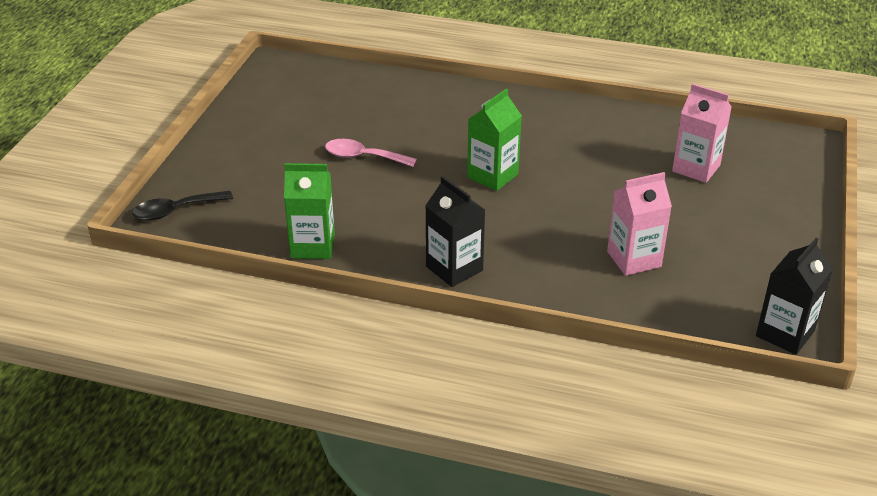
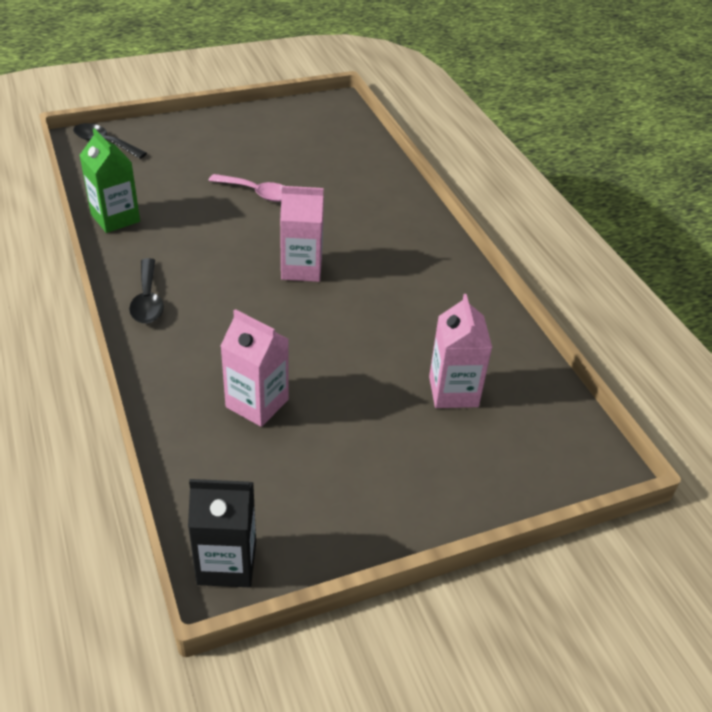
camera: 50 degrees right, 5 degrees up
(363, 157) = (257, 193): pink spoon -> pink spoon turned 135 degrees clockwise
(454, 268) = (147, 300): black carton -> black spoon
(492, 176) = (301, 268): green carton -> pink carton

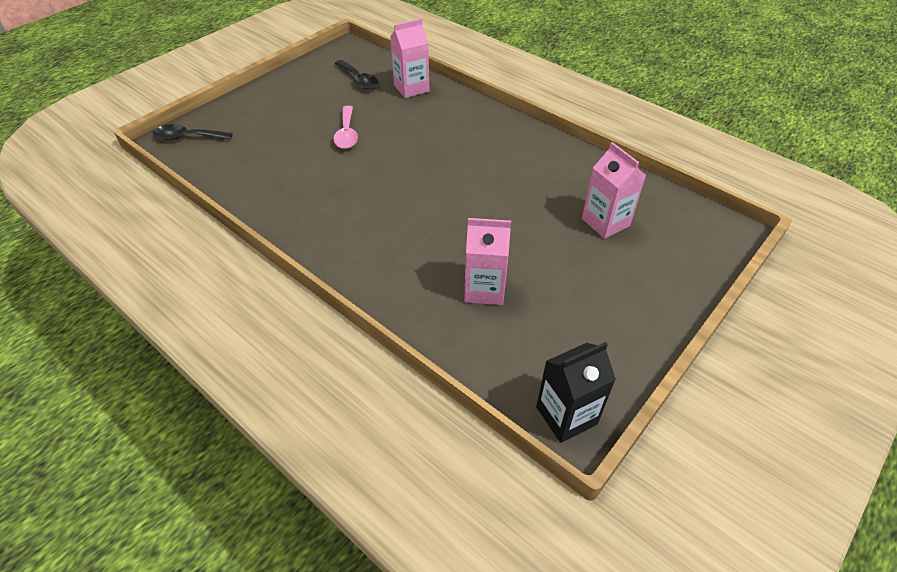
camera: 25 degrees left, 5 degrees up
(115, 218) = (250, 194): green carton -> none
(147, 300) = (334, 247): black spoon -> black spoon (359, 80)
(257, 193) = (347, 134): pink spoon -> pink spoon turned 90 degrees clockwise
(301, 268) = (429, 177): pink carton -> pink carton (411, 88)

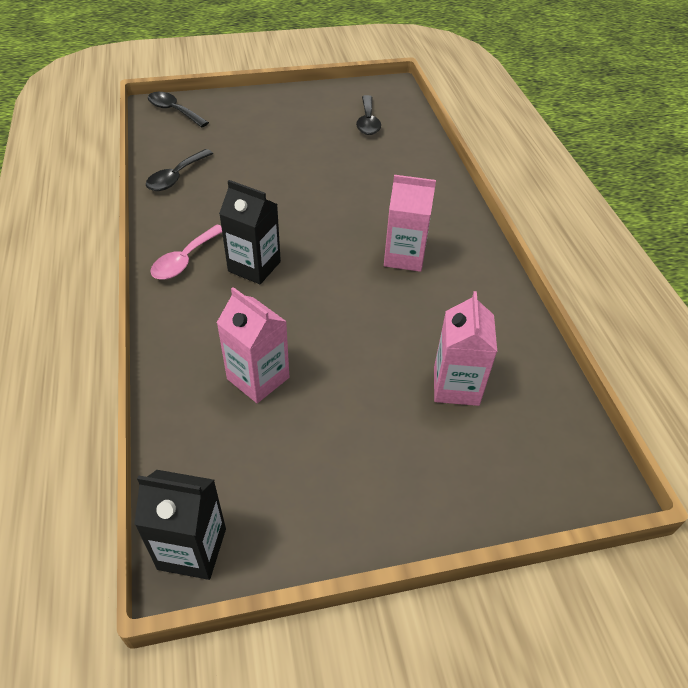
camera: 35 degrees right, 0 degrees up
(254, 187) = (176, 177): none -> black spoon
(347, 134) = (301, 167): pink spoon -> pink spoon (185, 260)
(395, 219) = (254, 266): none -> black carton
(411, 88) = (408, 151): pink carton -> pink carton (404, 257)

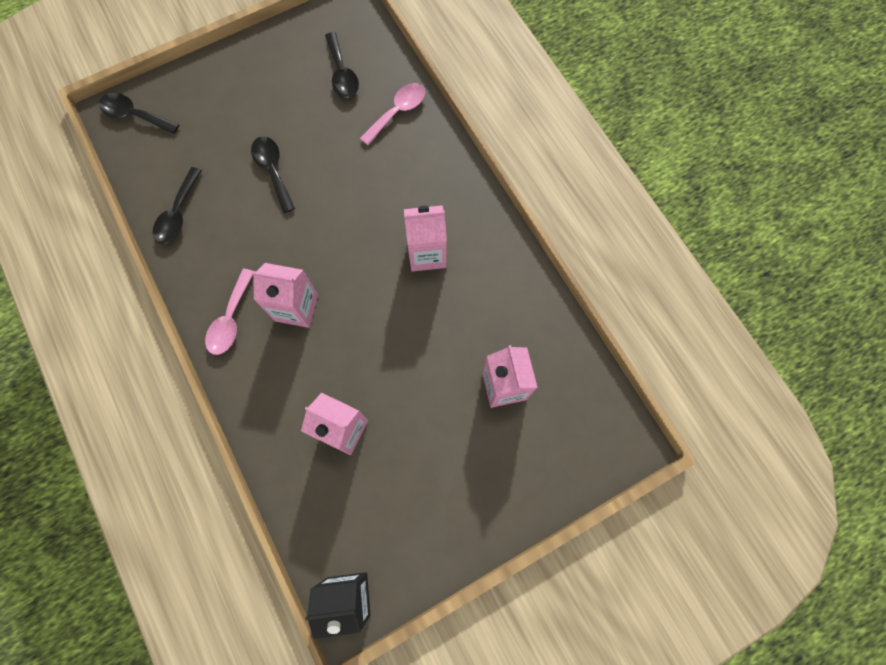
camera: 15 degrees left, 25 degrees up
(254, 266) = (296, 307): black carton -> pink carton
(277, 168) = (273, 170): none -> black spoon
(410, 155) = (398, 112): none -> pink spoon

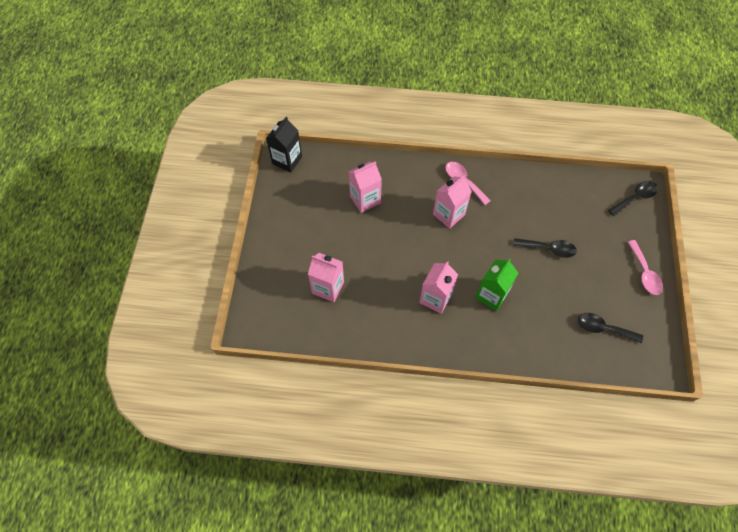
camera: 125 degrees right, 10 degrees down
(178, 214) = (548, 188): black spoon -> none
(379, 197) = (491, 295): none -> green carton
(398, 112) = (550, 344): pink spoon -> pink spoon (644, 273)

